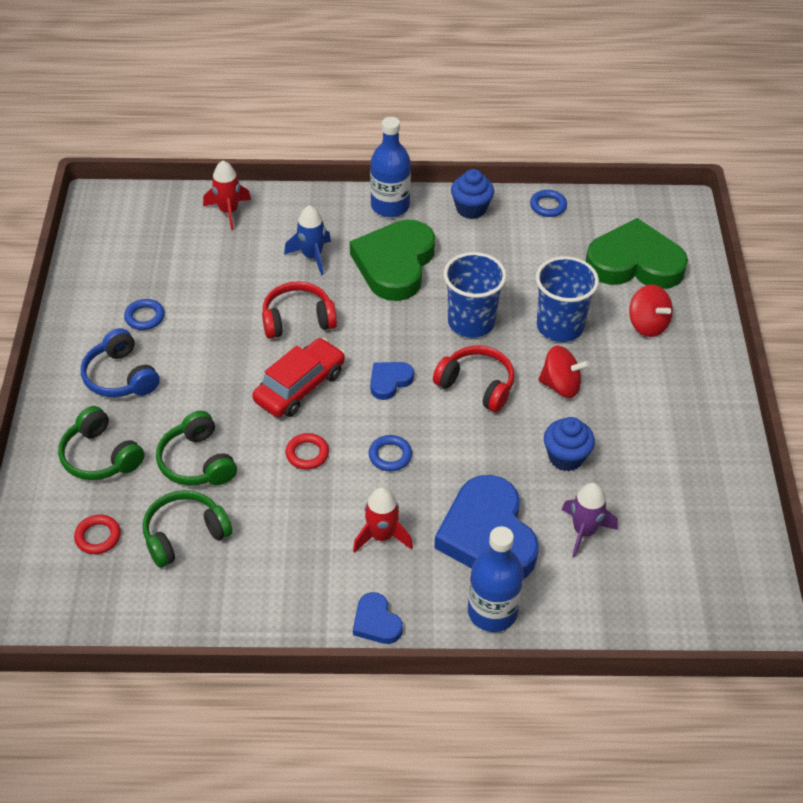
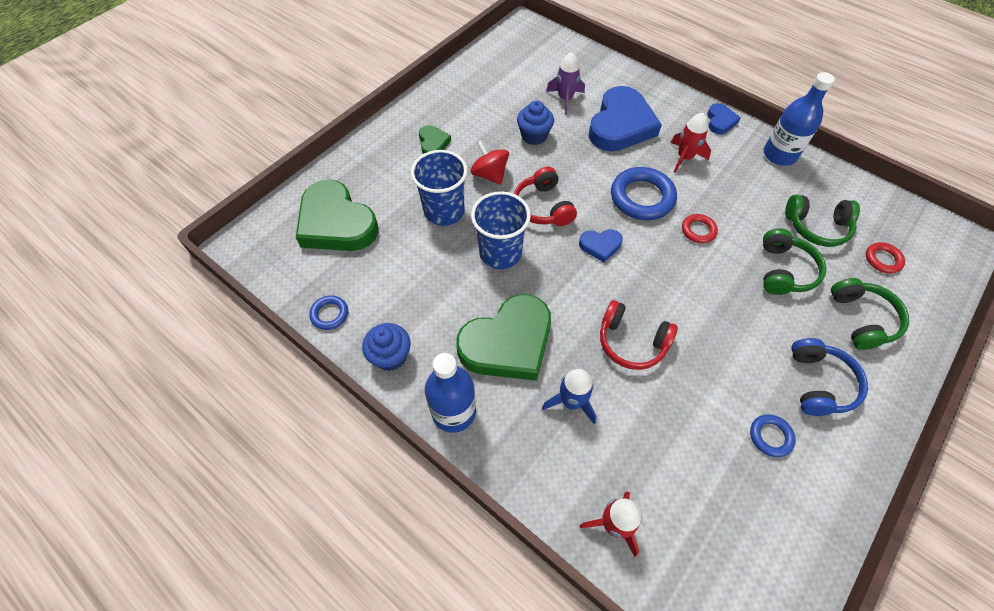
camera: 140 degrees left, 10 degrees up
(300, 387) = (670, 282): red car -> none
(390, 455) = (642, 197): blue ring -> blue ring, size x1.93
(492, 612) = (651, 93): blue bottle -> blue bottle (779, 155)
(647, 325) = (388, 177): red spinning top -> none
(653, 383) = (433, 143): none -> green heart

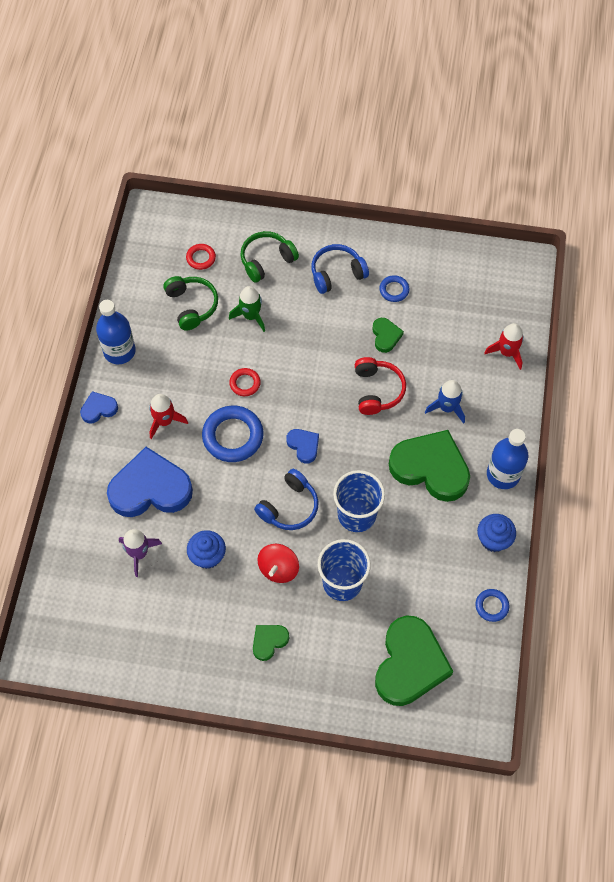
camera: 120 degrees left, 5 degrees up
(543, 207) = (289, 506): red headphones -> blue headphones
(702, 389) = (385, 336): none -> green heart
(784, 271) = (251, 316): green headphones -> green rocket

